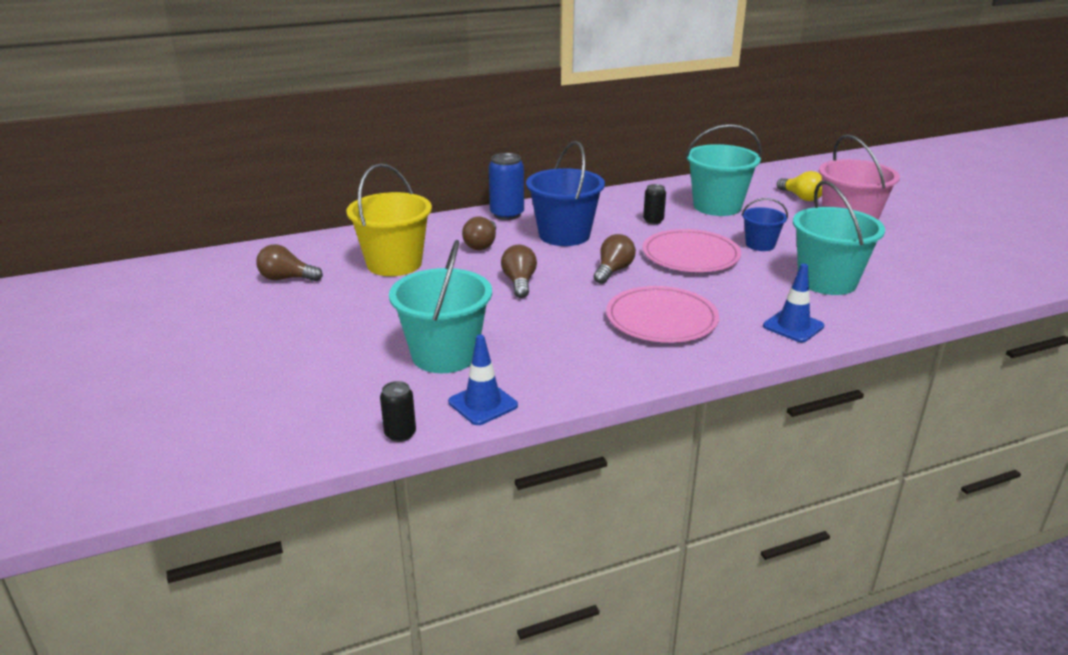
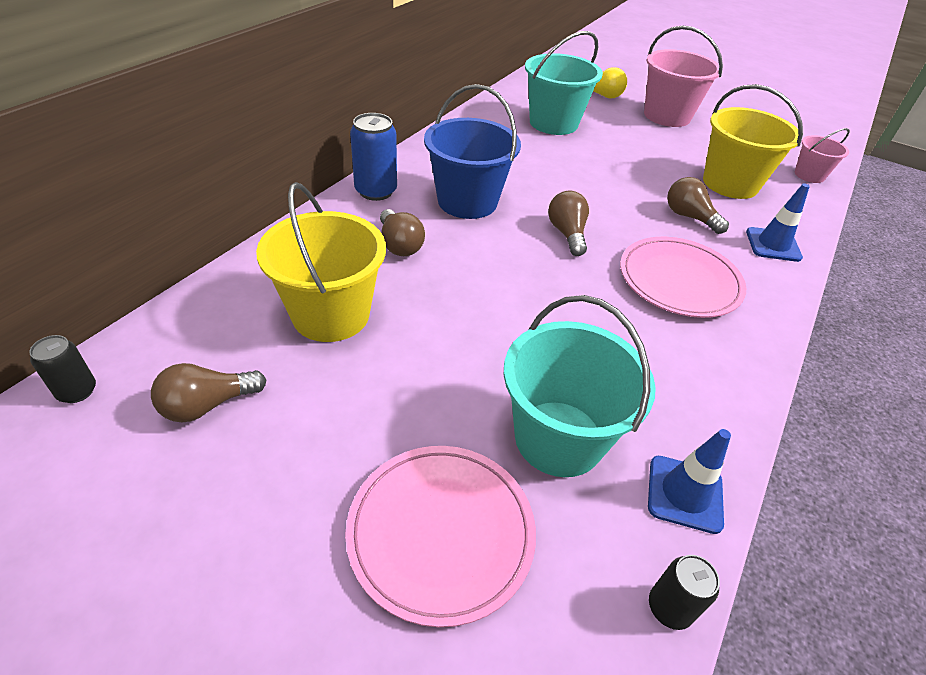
camera: 40 degrees left, 15 degrees up
(519, 283) = (503, 286): brown light bulb -> brown light bulb (689, 217)
(653, 221) = (524, 156): black can -> black can (77, 391)
(690, 255) = (604, 189): pink plate -> pink plate (441, 532)
(760, 245) = (638, 158): blue bucket -> none
(827, 281) = (730, 183): turquoise bucket -> yellow bucket
(936, 298) = (809, 175): none -> pink bucket

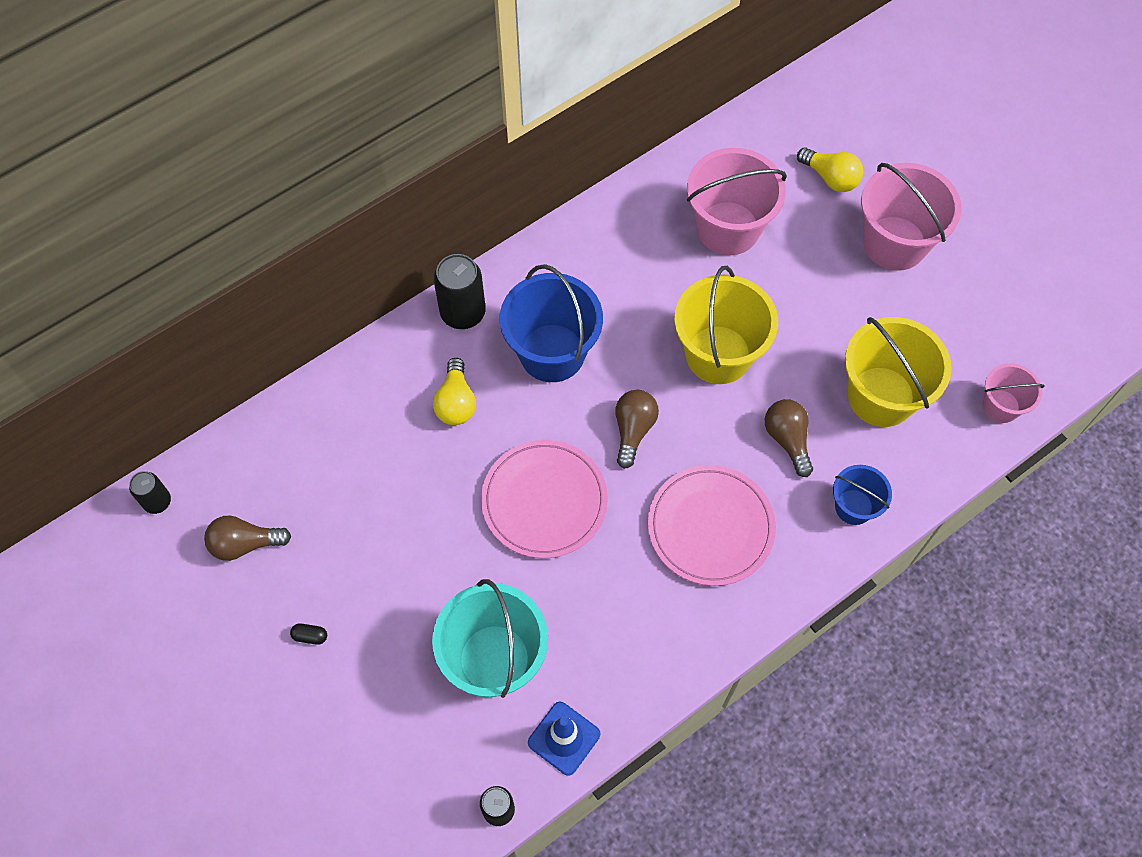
camera: 25 degrees right, 20 degrees up
(325, 478) = (310, 636): none -> black capsule
(331, 314) = (363, 476): yellow bucket -> yellow bucket (718, 354)
(376, 191) = (463, 312): blue can -> black can
(399, 245) = (456, 402): brown light bulb -> yellow light bulb
(441, 532) = (373, 704): pink plate -> pink plate (544, 501)
(553, 123) = (728, 228): turquoise bucket -> pink bucket
(773, 245) = (853, 507): blue traffic cone -> blue bucket

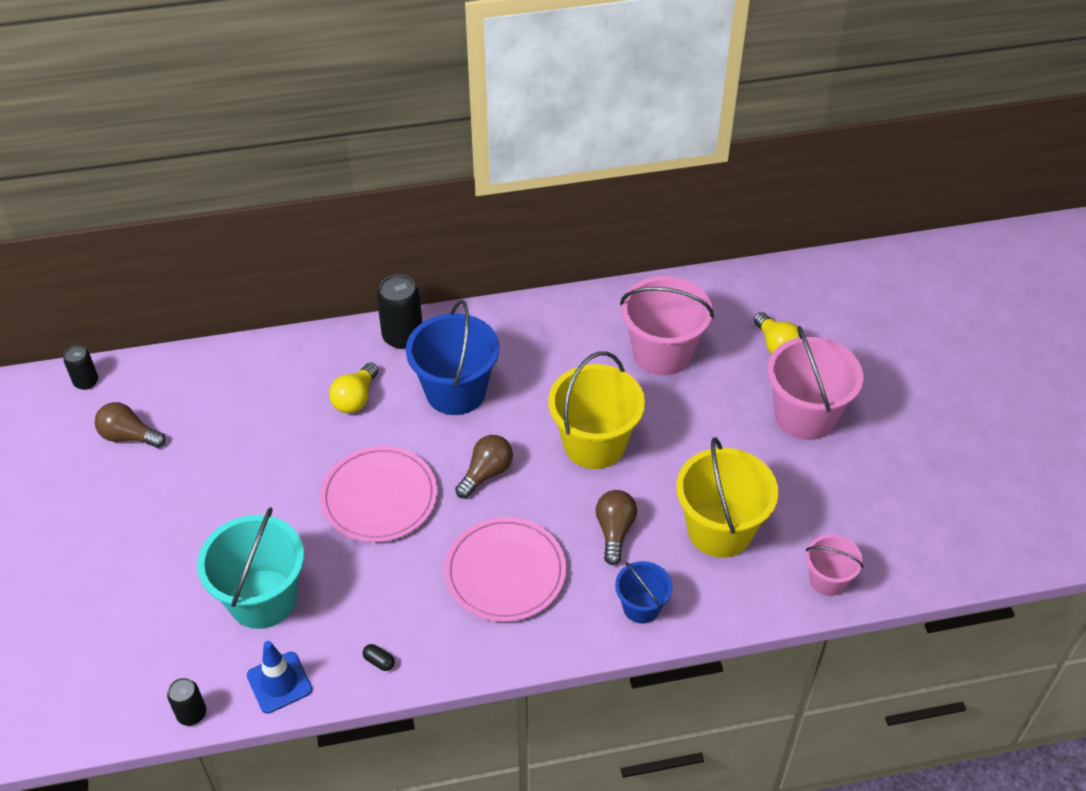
camera: 25 degrees right, 15 degrees down
(310, 636) = (133, 521): black capsule -> black capsule (379, 661)

